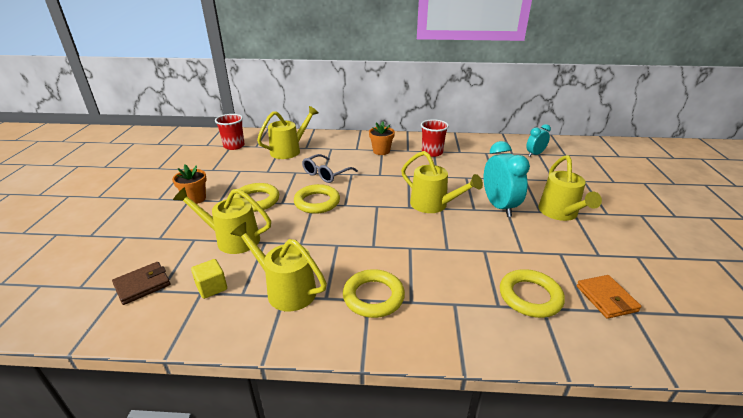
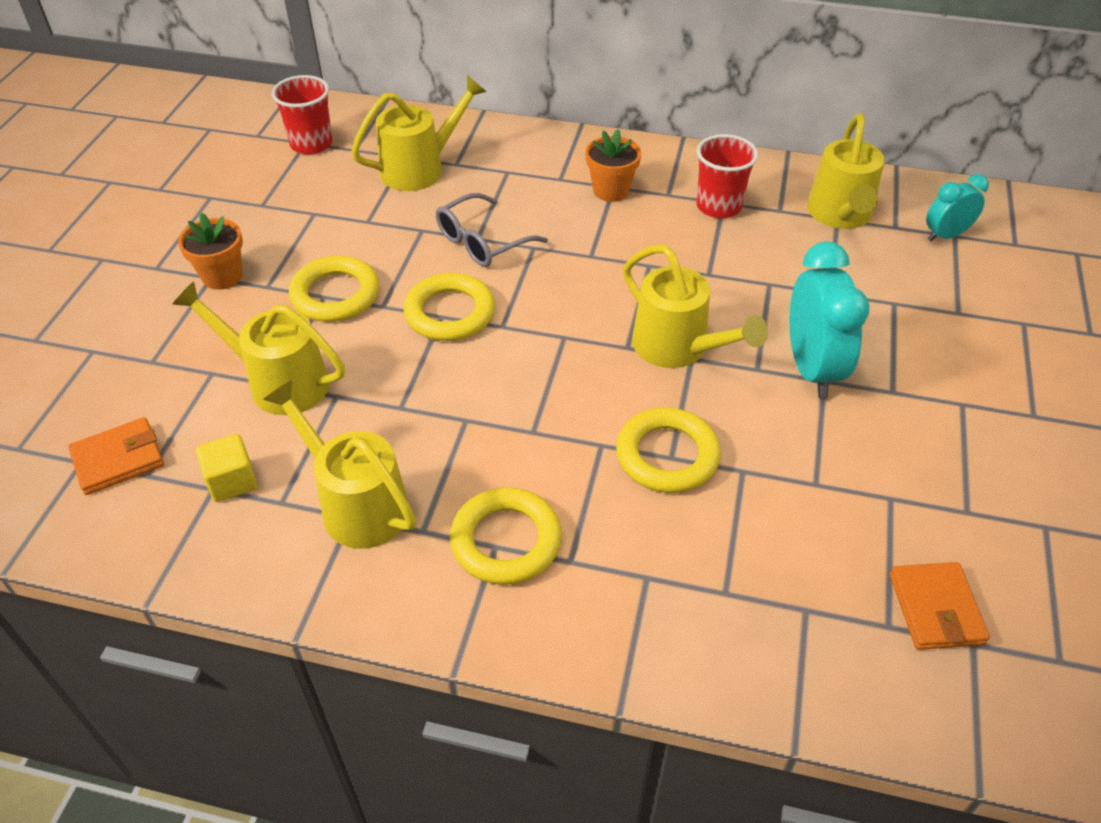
camera: 10 degrees right, 15 degrees up
(142, 285) = (118, 459): brown wallet -> orange wallet
(530, 296) = (791, 583): yellow ring -> yellow ring (667, 455)
(560, 213) = (933, 403): yellow watering can -> yellow watering can (840, 216)

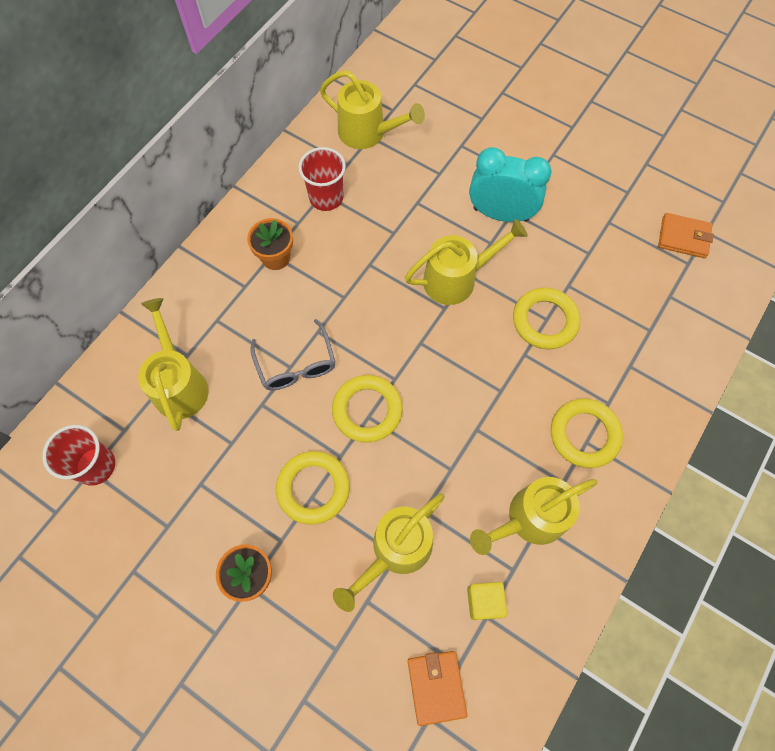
camera: 70 degrees left, 20 degrees up
(945, 235) = (412, 88): turquoise clock -> none

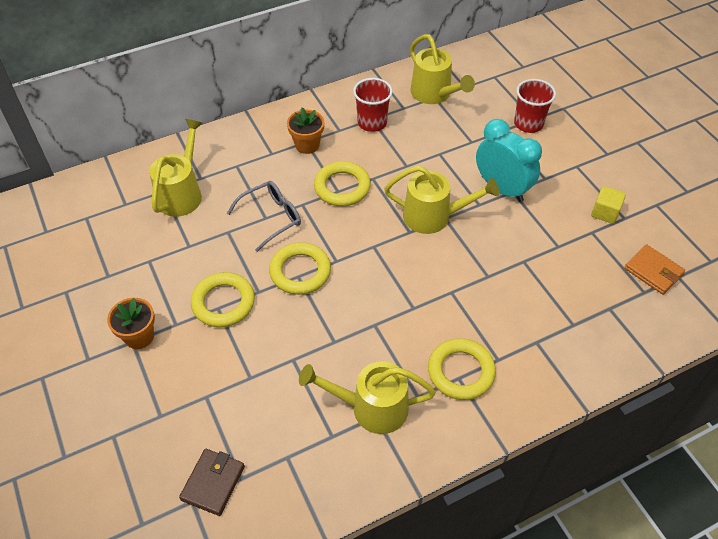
camera: 30 degrees right, 15 degrees down
(96, 466) = (91, 216): red cup -> red cup (528, 124)
(296, 364) = (271, 218): grey glasses -> grey glasses turned 135 degrees counterclockwise
(395, 551) = (251, 374): yellow watering can -> none
(436, 687) = (213, 483): orange wallet -> brown wallet
(484, 601) = (293, 445): yellow cube -> yellow cube (605, 213)
(545, 321) = (485, 277): yellow ring -> yellow ring (342, 187)

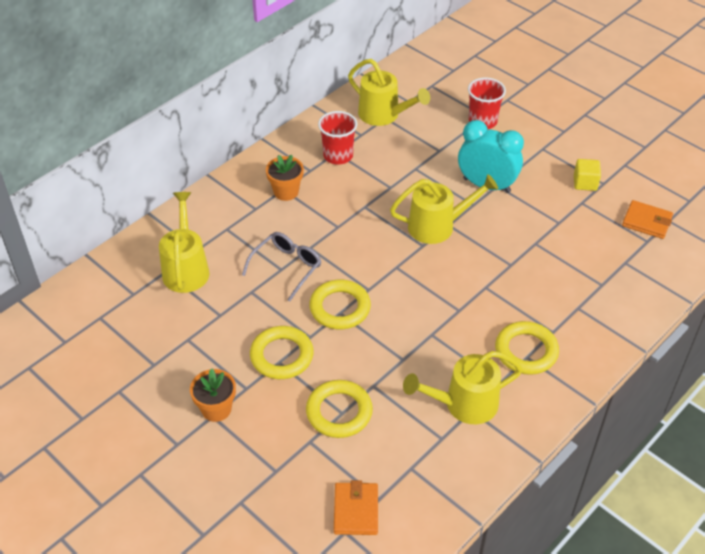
camera: 20 degrees left, 5 degrees down
(213, 483) = (356, 510): brown wallet -> orange wallet
(342, 187) = (340, 222): yellow ring -> yellow ring (339, 412)

